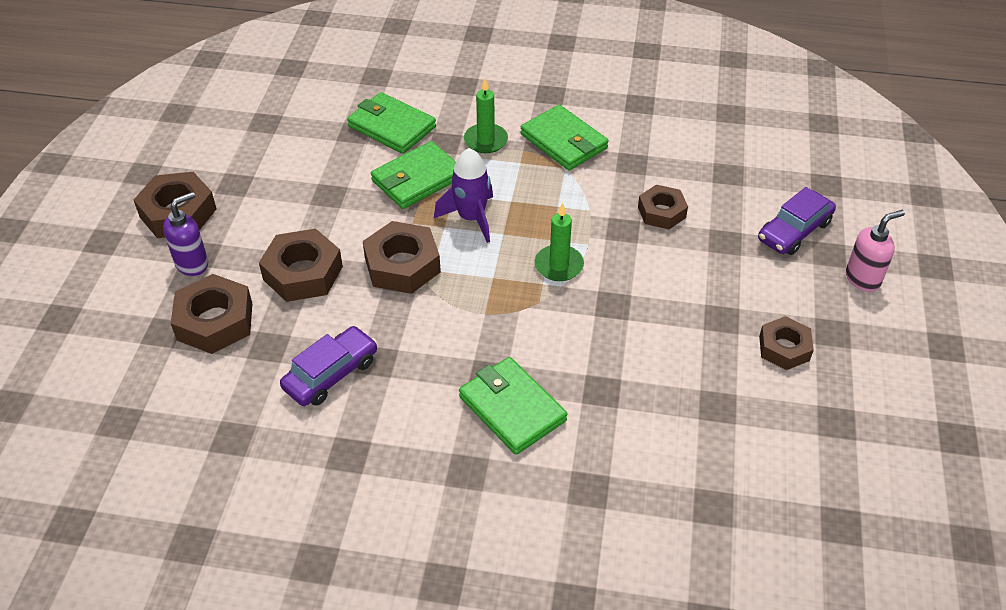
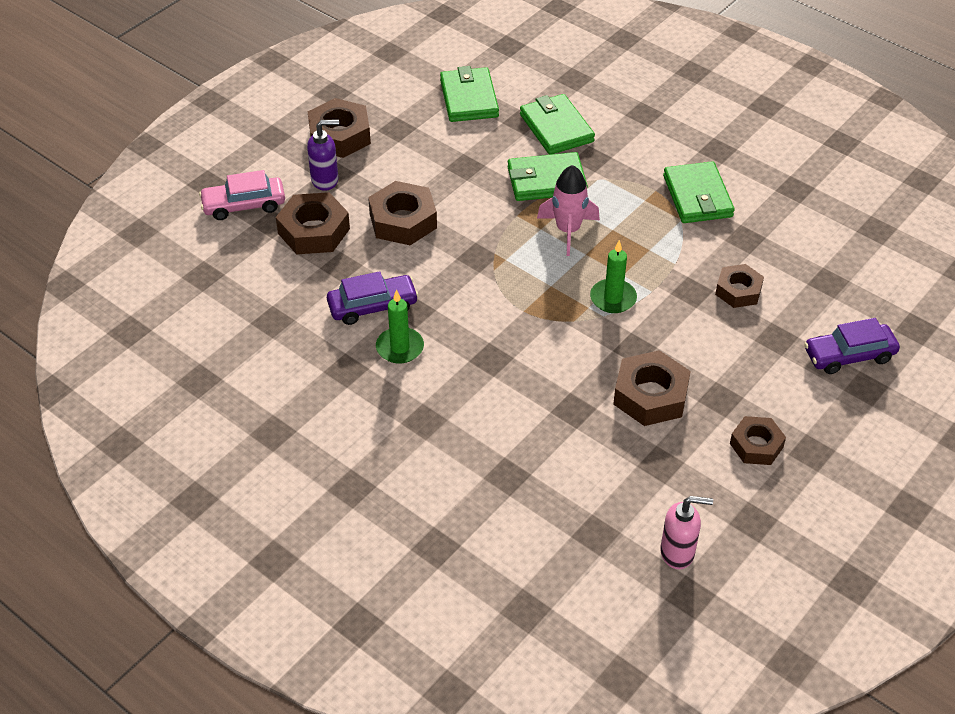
camera: 30 degrees right, 0 degrees up
(118, 325) = (244, 205): none -> pink car
(402, 265) = (484, 246): brown nut -> brown nut (650, 395)
(471, 218) = (568, 230): purple rocket -> pink rocket
(485, 140) = (628, 170): green candle -> green candle (400, 347)
(512, 408) = (492, 391): green wallet -> green wallet (469, 98)
(863, 279) = (879, 421): pink soap dispenser -> pink soap dispenser (678, 553)

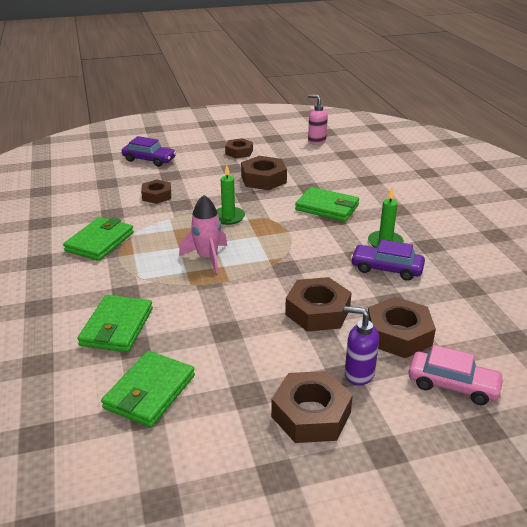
camera: 145 degrees left, 15 degrees down
(546, 180) = (179, 292): green wallet -> green wallet (327, 207)

